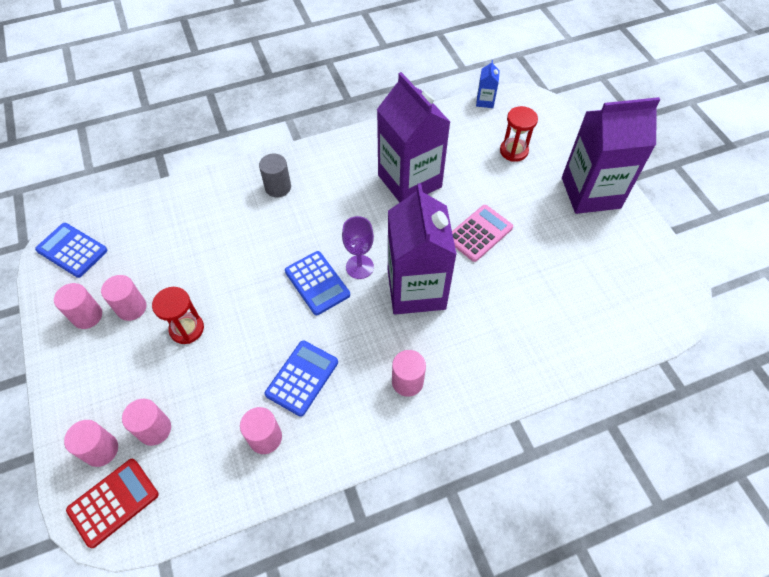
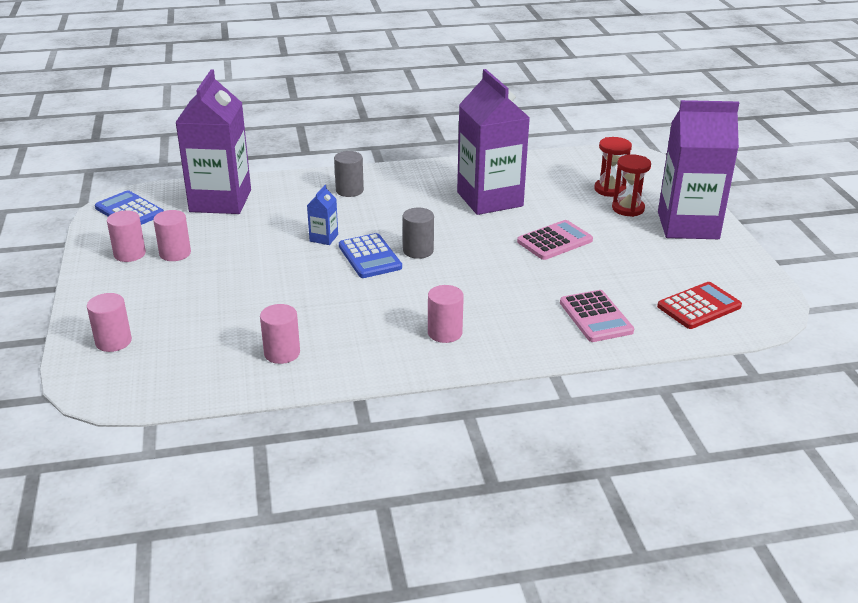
camera: 10 degrees right, 25 degrees down
(113, 502) = (114, 377): red calculator -> red calculator (699, 306)
(154, 429) = (171, 334): pink cylinder -> none
(187, 329) = (226, 273): red hourglass -> red hourglass (628, 208)
(302, 378) = (333, 318): blue calculator -> none
(359, 267) = (418, 251): purple goblet -> grey cylinder
(416, 289) = (474, 272): purple carton -> purple carton (220, 201)
(485, 101) = (588, 154): blue carton -> blue carton (324, 238)
(535, 336) = (595, 317): none -> pink calculator

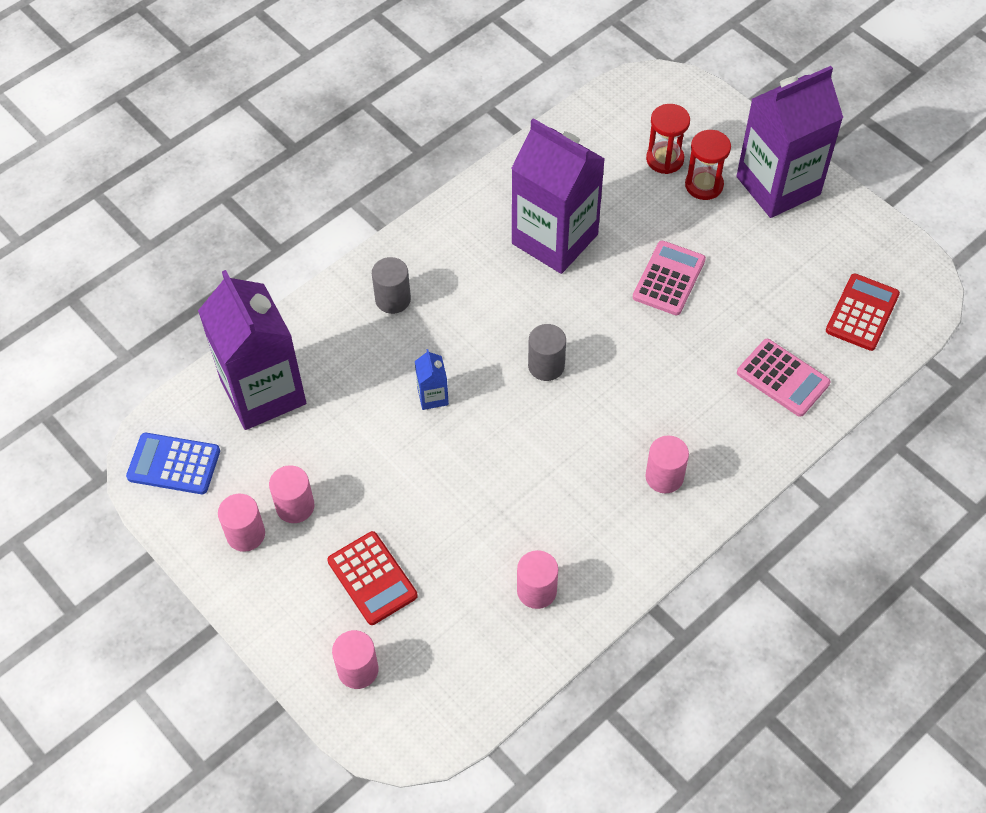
camera: 30 degrees left, 25 degrees up
(179, 303) = (372, 578): none -> red calculator
(369, 257) = (505, 402): blue calculator -> none

